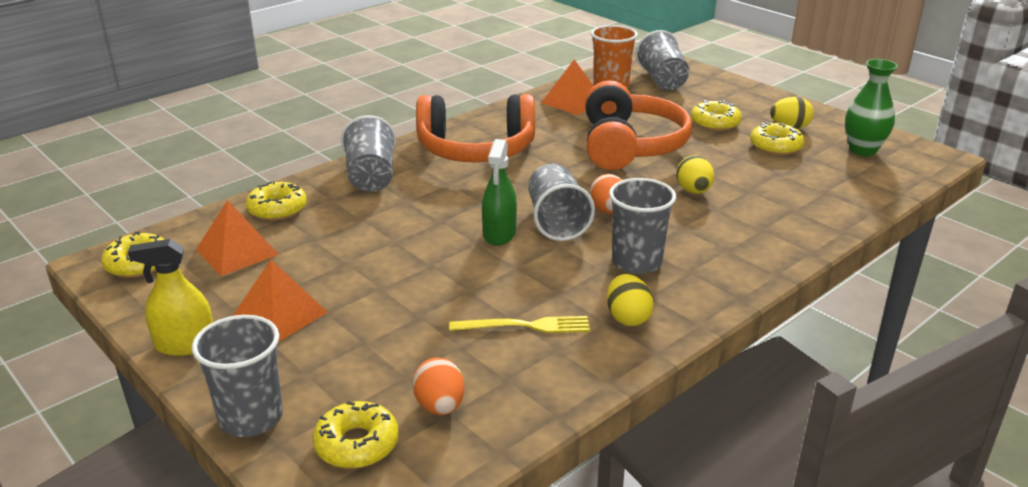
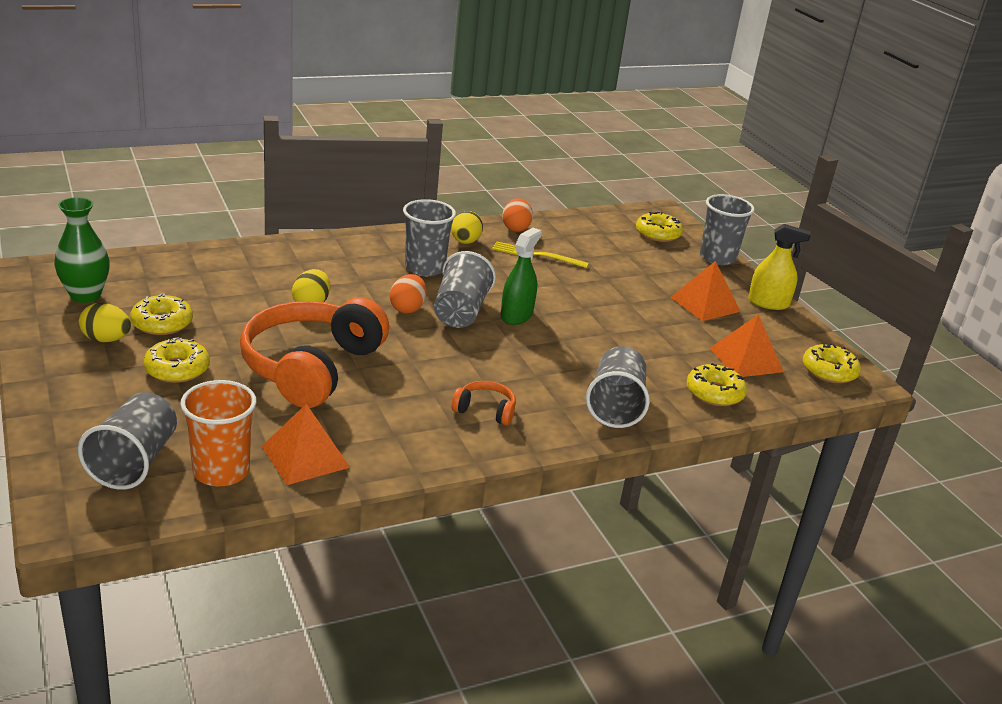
camera: 165 degrees left, 0 degrees up
(440, 406) = (608, 235): orange egg -> orange egg (515, 228)
(476, 150) = (485, 410): orange headphones -> orange headphones, size x0.42

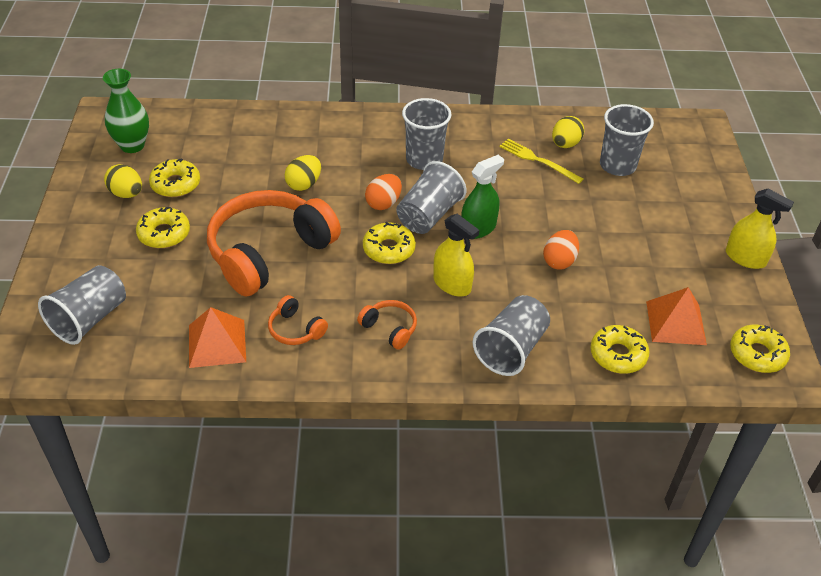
camera: 25 degrees right, 15 degrees up
(221, 471) = (147, 343): orange cup -> none
(386, 429) = (295, 329): none -> orange headphones
(465, 242) = (478, 135): yellow egg -> yellow egg (565, 144)
(515, 228) = (536, 125): orange egg -> orange egg (559, 261)
(522, 364) = (452, 284): none -> yellow spray bottle
(658, 234) = (679, 152): yellow donut -> yellow donut (389, 249)
(705, 304) = (675, 247): orange pyramid -> none
(717, 258) = (725, 192): grey cup -> grey cup (617, 165)

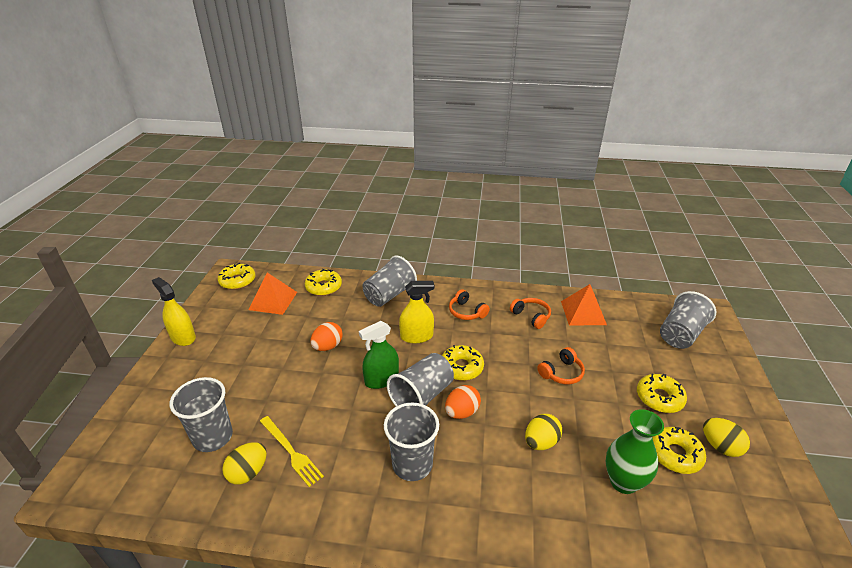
camera: 170 degrees left, 10 degrees down
(132, 145) = (756, 520): green vase -> green vase (623, 482)
(269, 252) = (561, 373): orange headphones -> orange headphones, size x0.42
(452, 284) = (416, 336): yellow spray bottle -> yellow spray bottle turned 120 degrees clockwise

